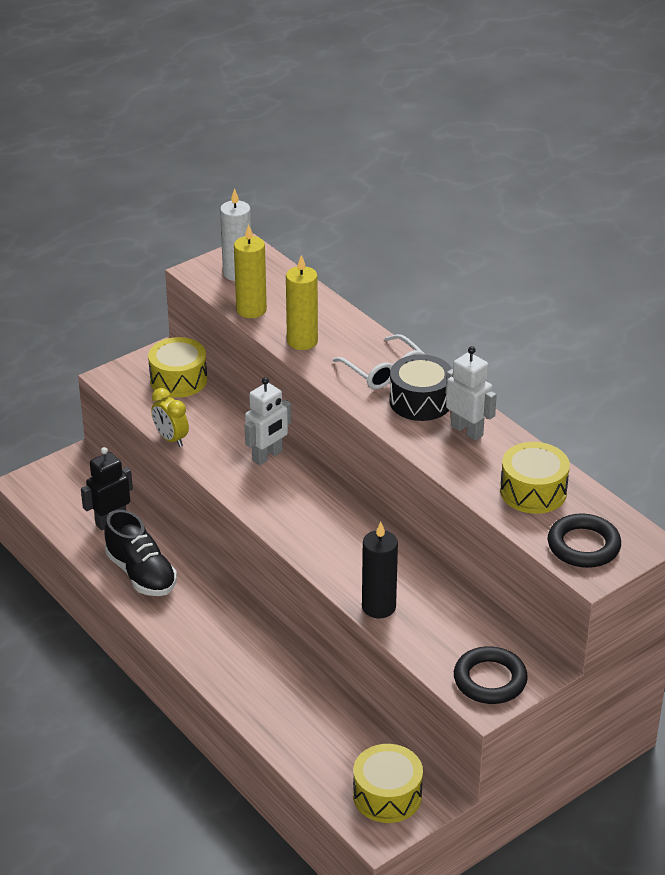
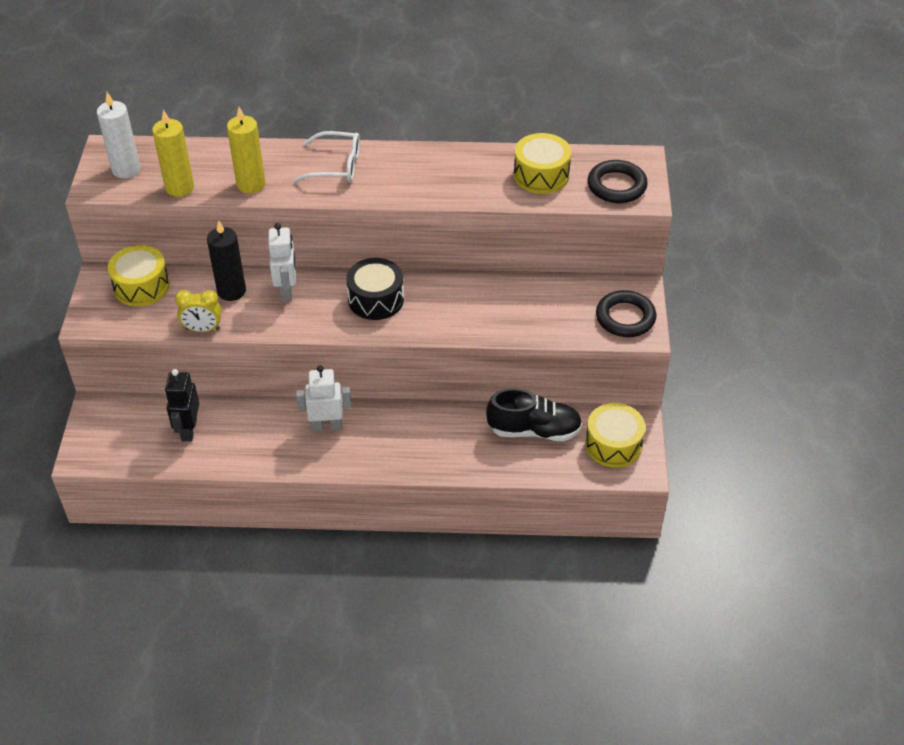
camera: 50 degrees left, 10 degrees up
(141, 574) = (265, 446): black shoe -> black shoe (534, 430)
(378, 607) = (503, 328): black candle -> black candle (231, 291)
(420, 401) = (389, 169): black drum -> black drum (376, 299)
(467, 430) = (446, 166): white robot -> white robot (327, 426)

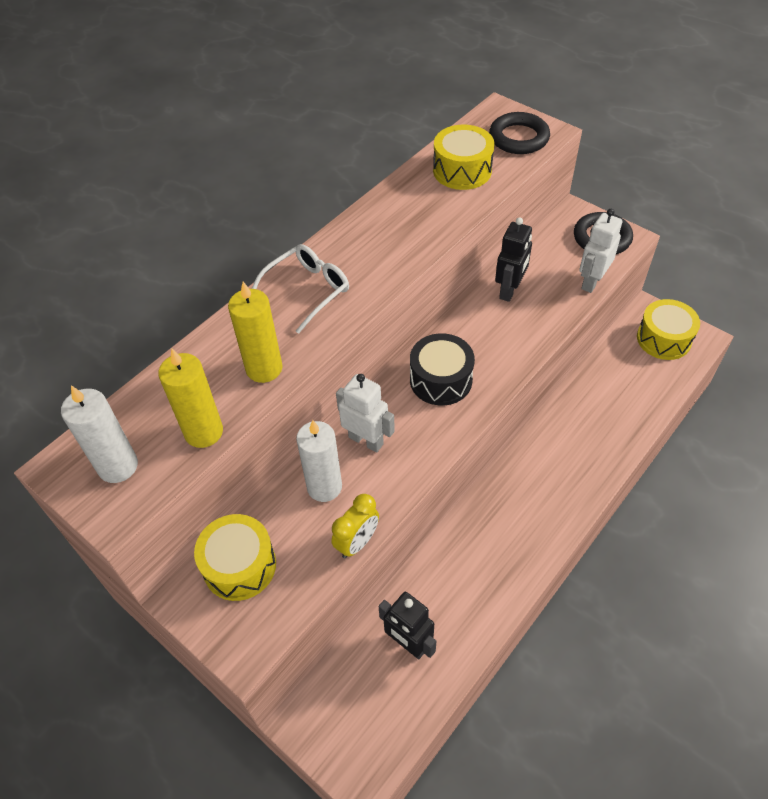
camera: 50 degrees left, 5 degrees up
(231, 291) = (324, 487): black candle -> white candle
(327, 426) = (495, 520): white robot -> white robot (591, 282)
(504, 292) = (509, 290): none -> black robot
(534, 430) = (613, 377): black shoe -> none

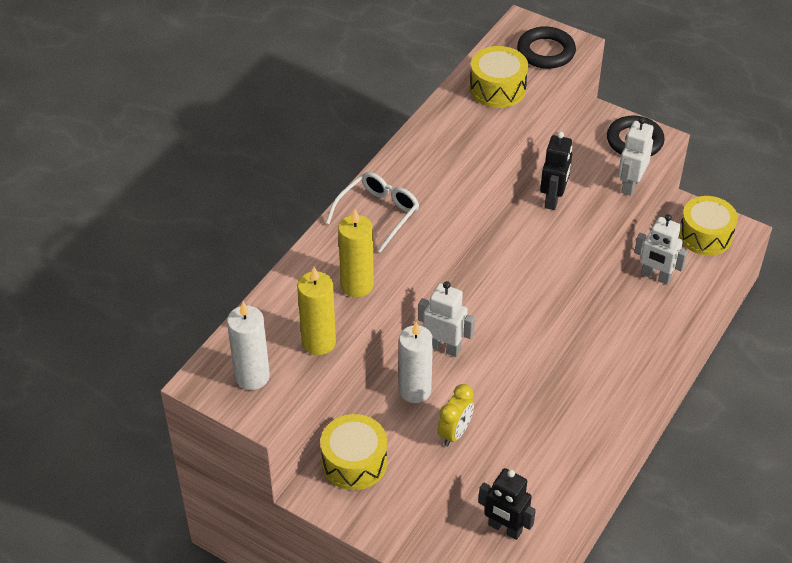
camera: 10 degrees left, 5 degrees down
(441, 380) = (502, 288): black drum -> none
(608, 377) = (655, 277): none -> white robot

